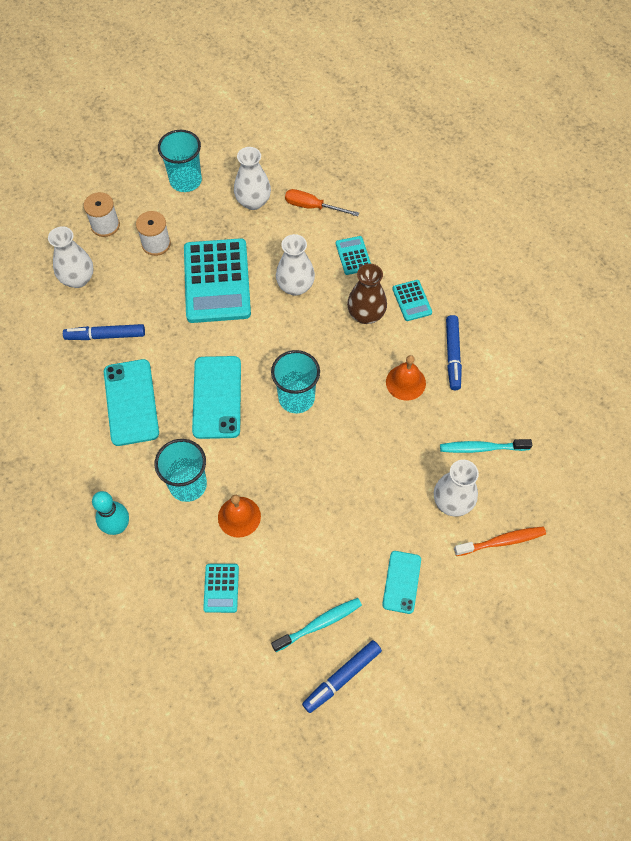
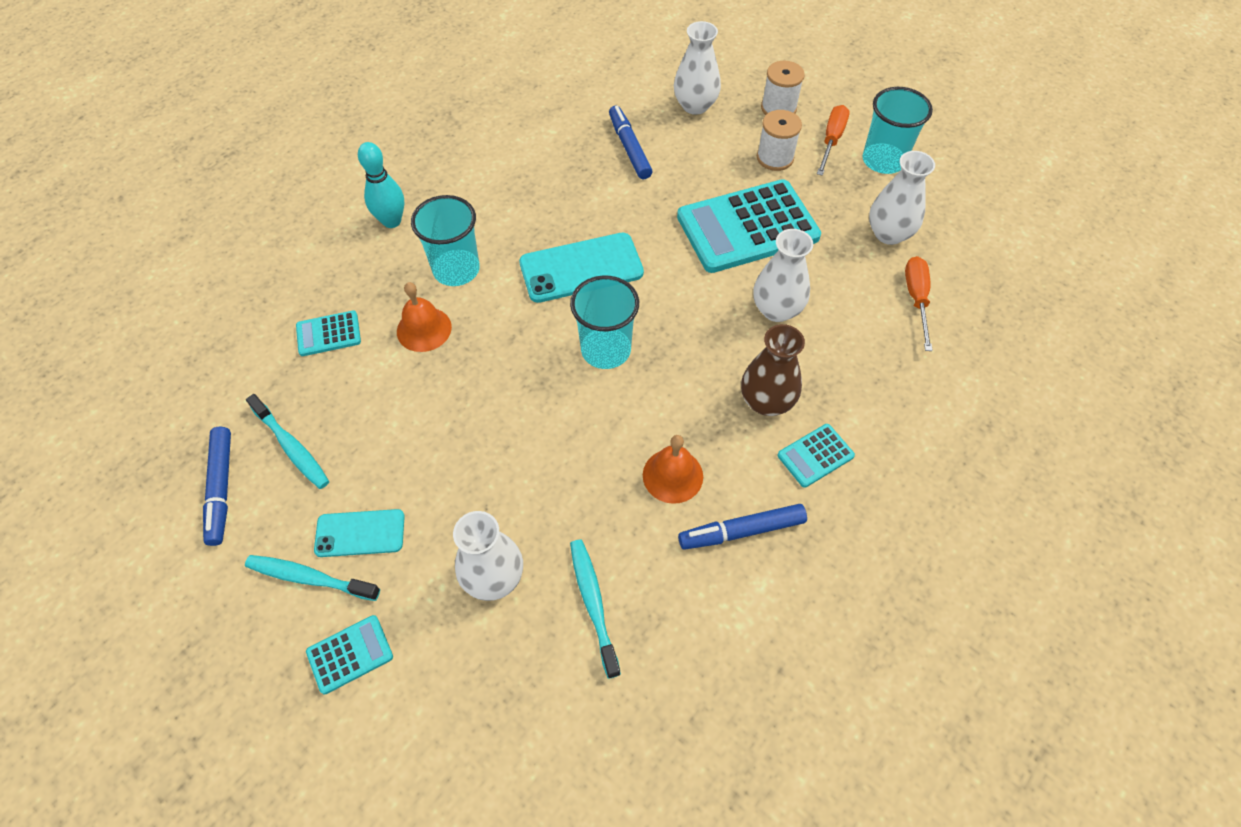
camera: 75 degrees right, 5 degrees down
(131, 402) = (550, 192): turquoise phone -> none
(153, 204) = (831, 140): none -> orange screwdriver
(342, 677) = (221, 488): blue marker -> blue marker turned 135 degrees counterclockwise
(353, 256) = (859, 365): turquoise calculator -> turquoise calculator (350, 654)
(427, 618) = (309, 578): none -> turquoise toothbrush
(502, 541) = (442, 662): orange toothbrush -> none

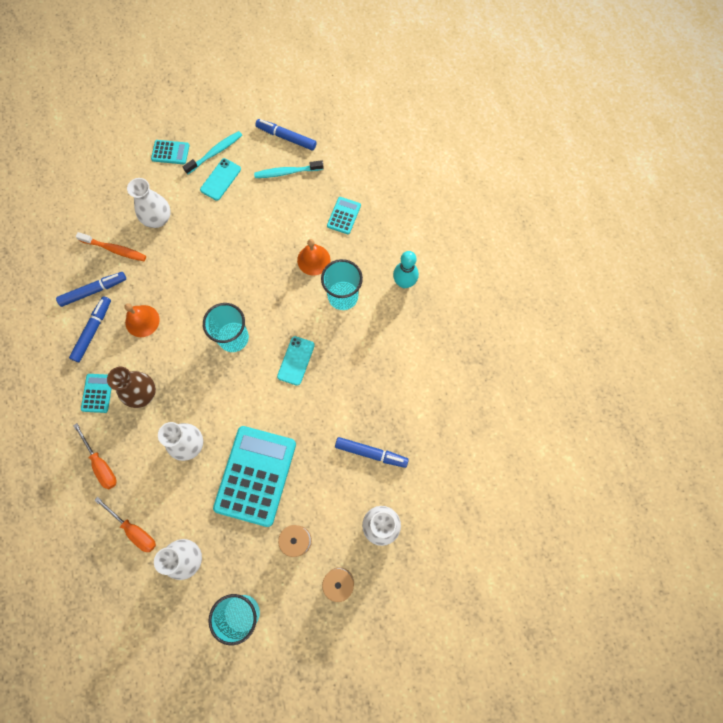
camera: 125 degrees right, 15 degrees up
(350, 654) = (170, 152): turquoise calculator -> turquoise calculator turned 90 degrees counterclockwise
(581, 268) = (296, 360): turquoise phone -> turquoise phone, size x0.61
(593, 603) = (115, 249): turquoise toothbrush -> orange toothbrush
(683, 580) = (93, 291): none -> blue marker
(831, 140) = (284, 593): orange screwdriver -> orange screwdriver (101, 464)

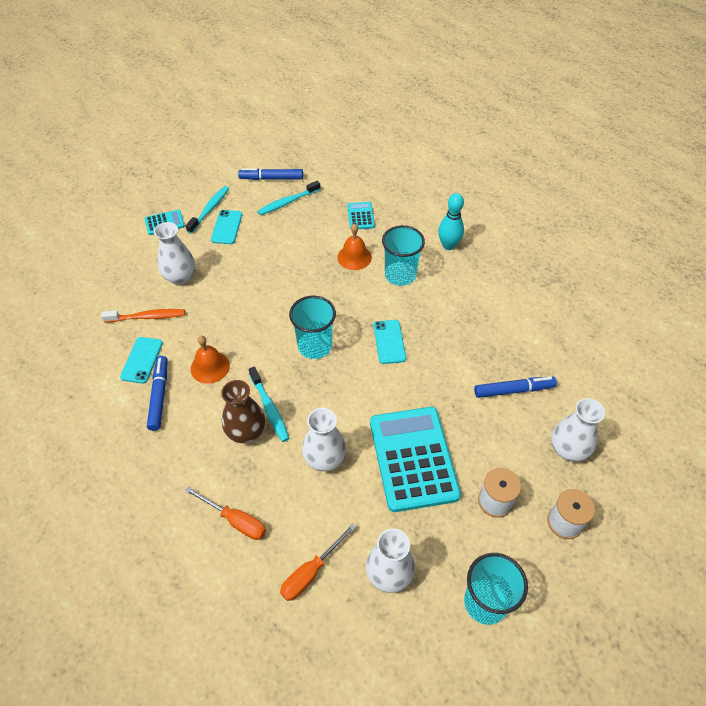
camera: 25 degrees left, 20 degrees down
(93, 291) = (142, 360): blue marker -> turquoise phone
(97, 393) = (194, 452): turquoise calculator -> none
(134, 530) = (311, 572): orange screwdriver -> orange screwdriver turned 120 degrees clockwise
(169, 380) = (269, 408): none -> turquoise toothbrush

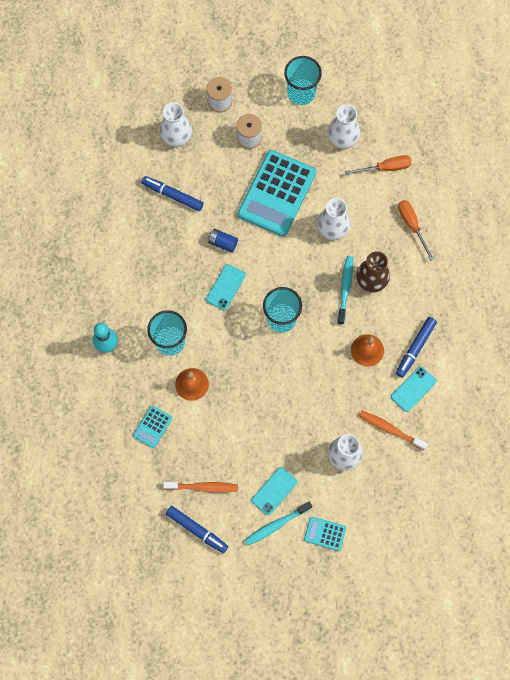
camera: 145 degrees left, 20 degrees up
(287, 202) = (203, 487): turquoise toothbrush -> orange toothbrush
(426, 377) = (223, 243): none -> blue battery

